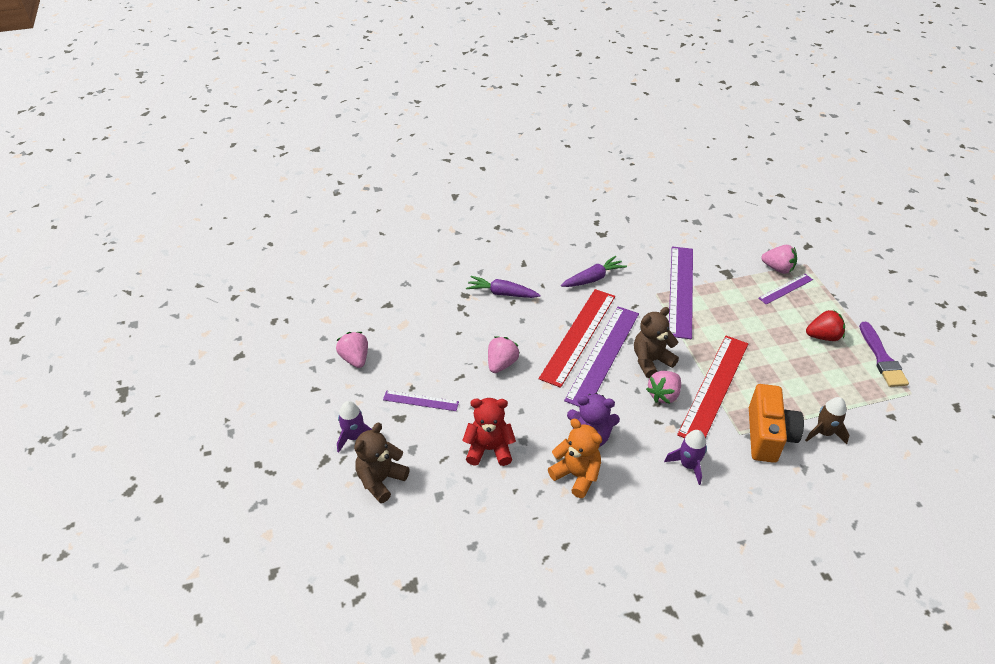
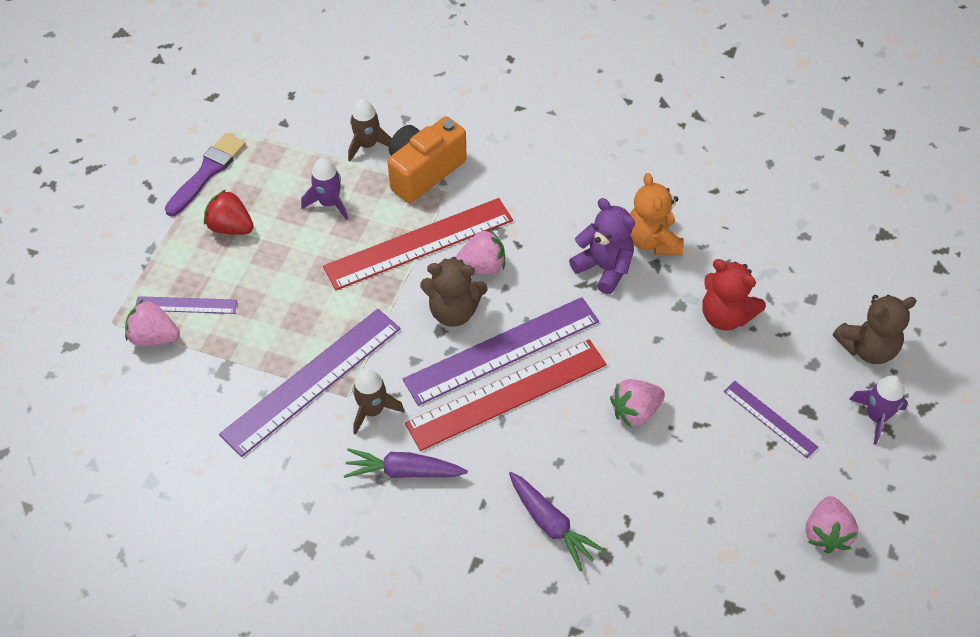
camera: 145 degrees left, 10 degrees up
(636, 294) = (373, 410): none -> brown rocket
(688, 465) = (532, 190): purple rocket -> purple rocket (329, 203)
(778, 268) = (154, 337): pink strawberry -> pink strawberry turned 45 degrees counterclockwise

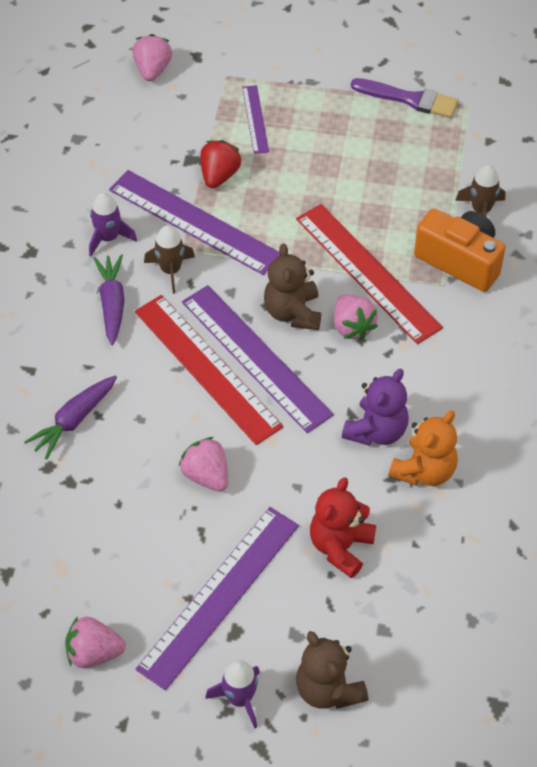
camera: 80 degrees right, 0 degrees up
(154, 337) = (217, 106): pink strawberry -> pink strawberry (152, 69)
(231, 227) = (349, 130): red strawberry -> red strawberry (219, 175)
(329, 203) = (398, 195): purple rocket -> purple rocket (108, 238)
(652, 241) = (424, 470): orange teddy bear -> orange teddy bear turned 150 degrees clockwise
(770, 419) = (219, 596): purple ruler -> purple ruler, size x2.00

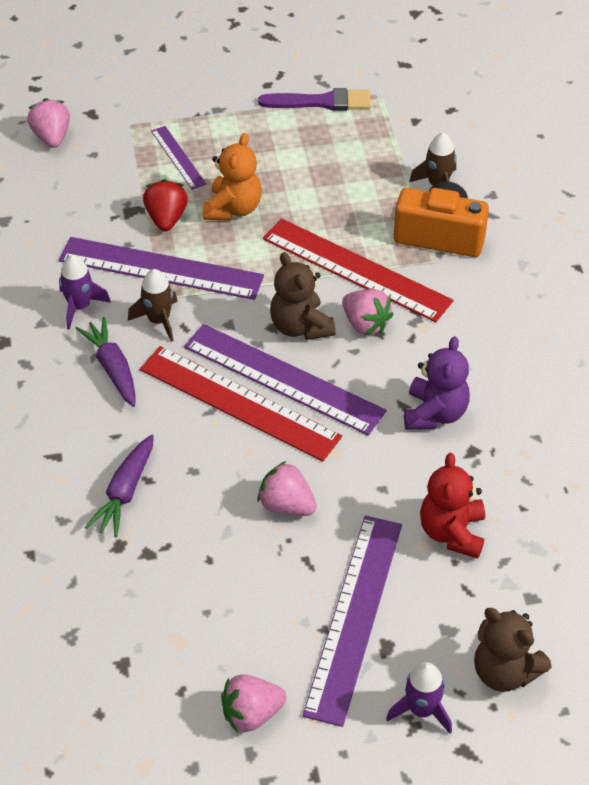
camera: 20 degrees left, 5 degrees down
(424, 470) = (498, 437): orange teddy bear -> orange teddy bear (233, 209)

